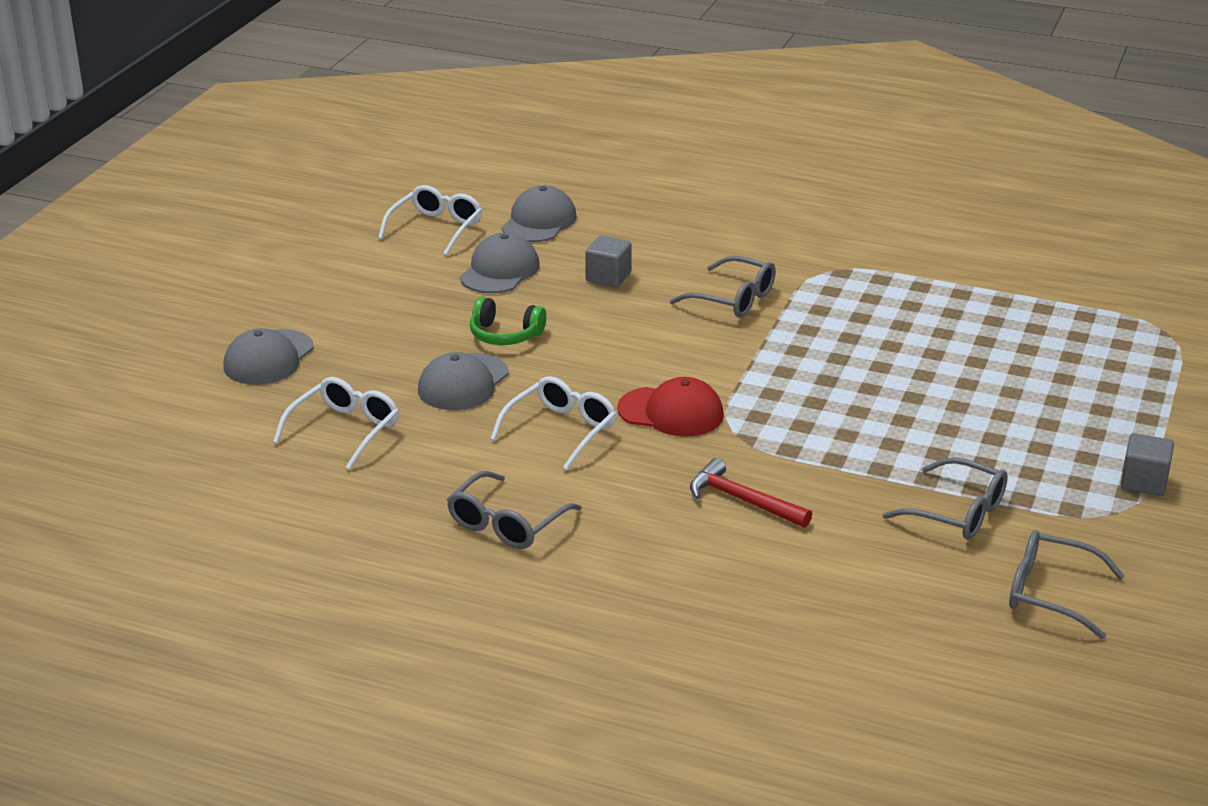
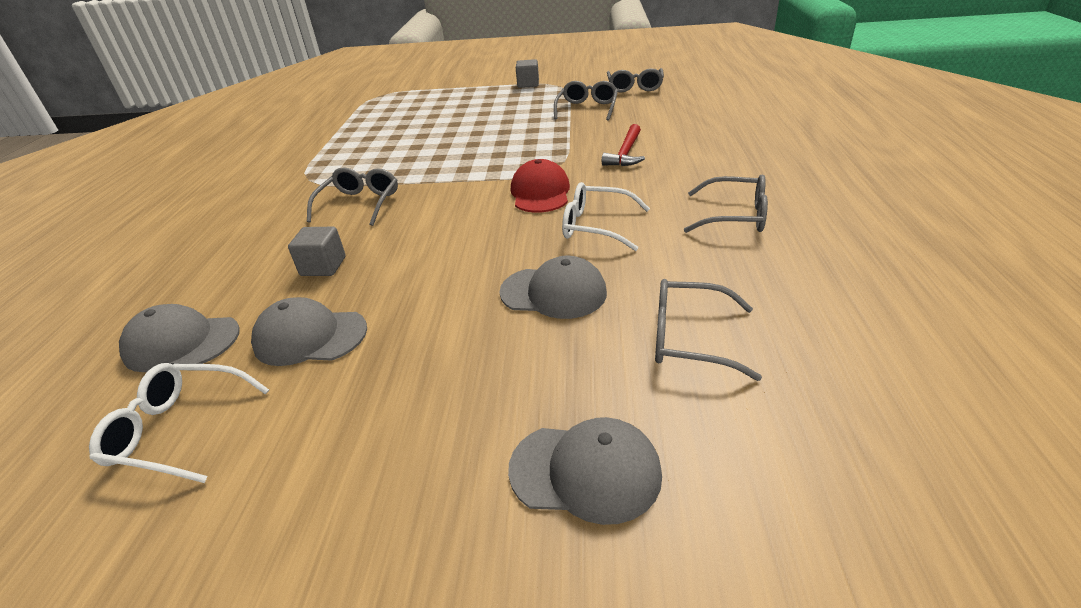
camera: 105 degrees left, 5 degrees up
(345, 430) = (689, 338): white glasses -> grey glasses
(505, 335) = (453, 294): green headphones -> none

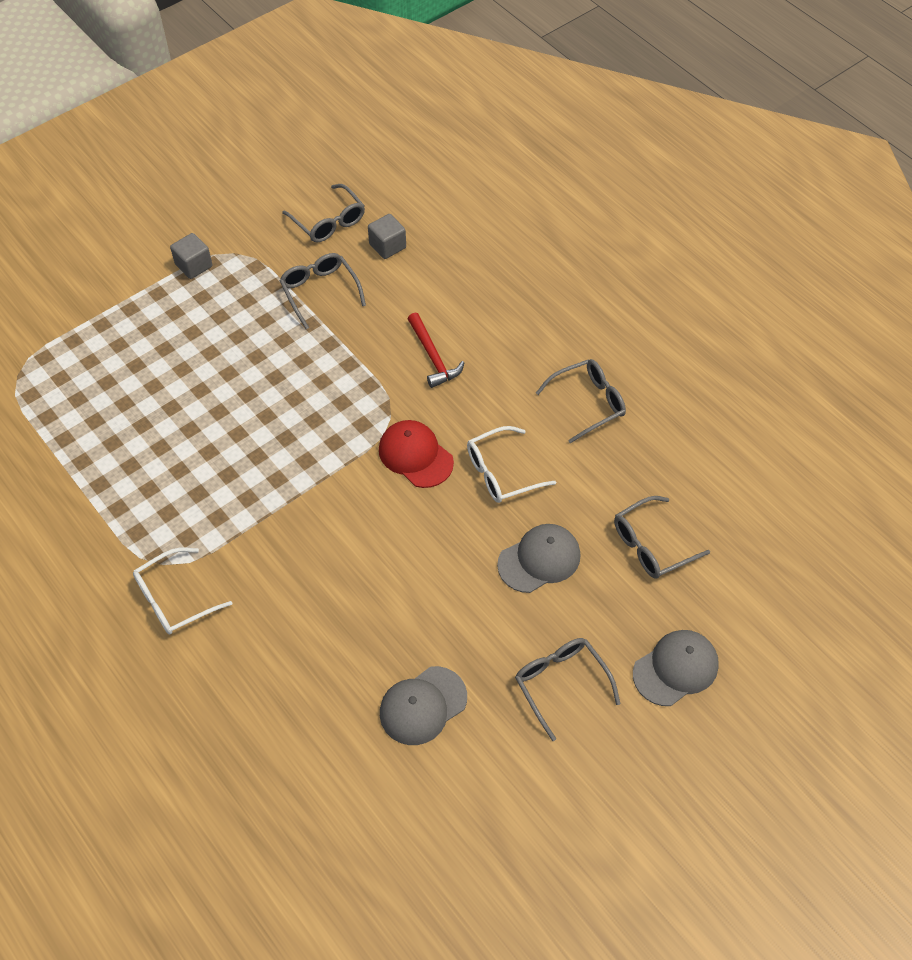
camera: 45 degrees left, 20 degrees up
(179, 429) = (437, 816): white glasses -> white glasses (174, 599)
(182, 342) = (336, 776): grey cap -> none
(323, 266) = (340, 647): grey cube -> grey cube (387, 246)
(359, 204) = (268, 564): grey glasses -> grey glasses (561, 684)

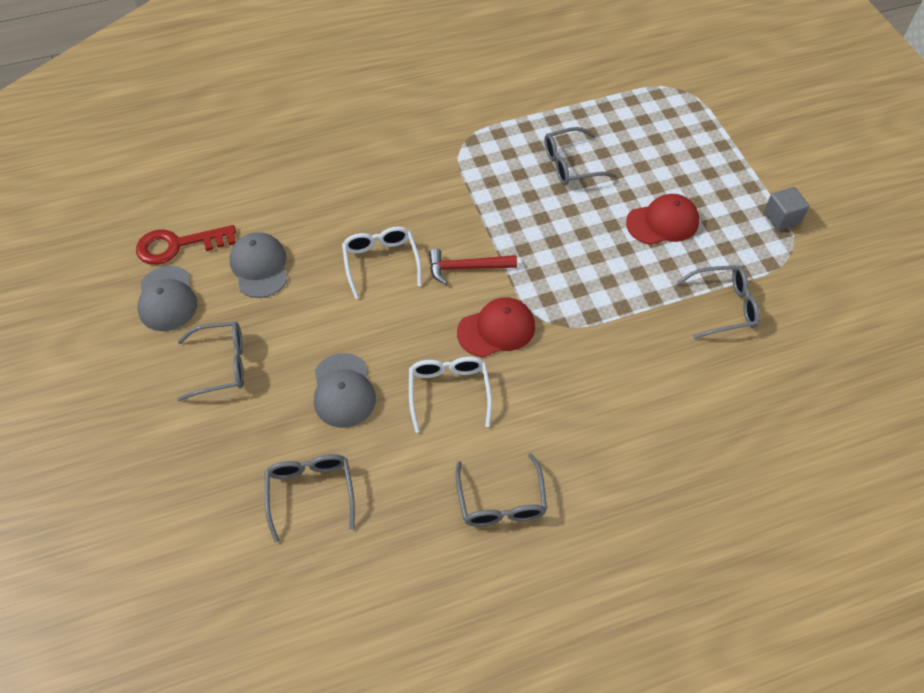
camera: 110 degrees right, 0 degrees up
(174, 599) = (429, 143): white glasses -> white glasses (381, 262)
(230, 354) = (662, 222): none -> red cap
(328, 222) = (823, 338): grey glasses -> grey glasses (570, 164)
(387, 246) = (776, 382): grey cube -> none
(426, 814) = (178, 245): none -> red key
(433, 357) = (610, 378): red hammer -> red hammer (466, 268)
(675, 669) = (182, 459): grey cap -> grey cap (167, 299)

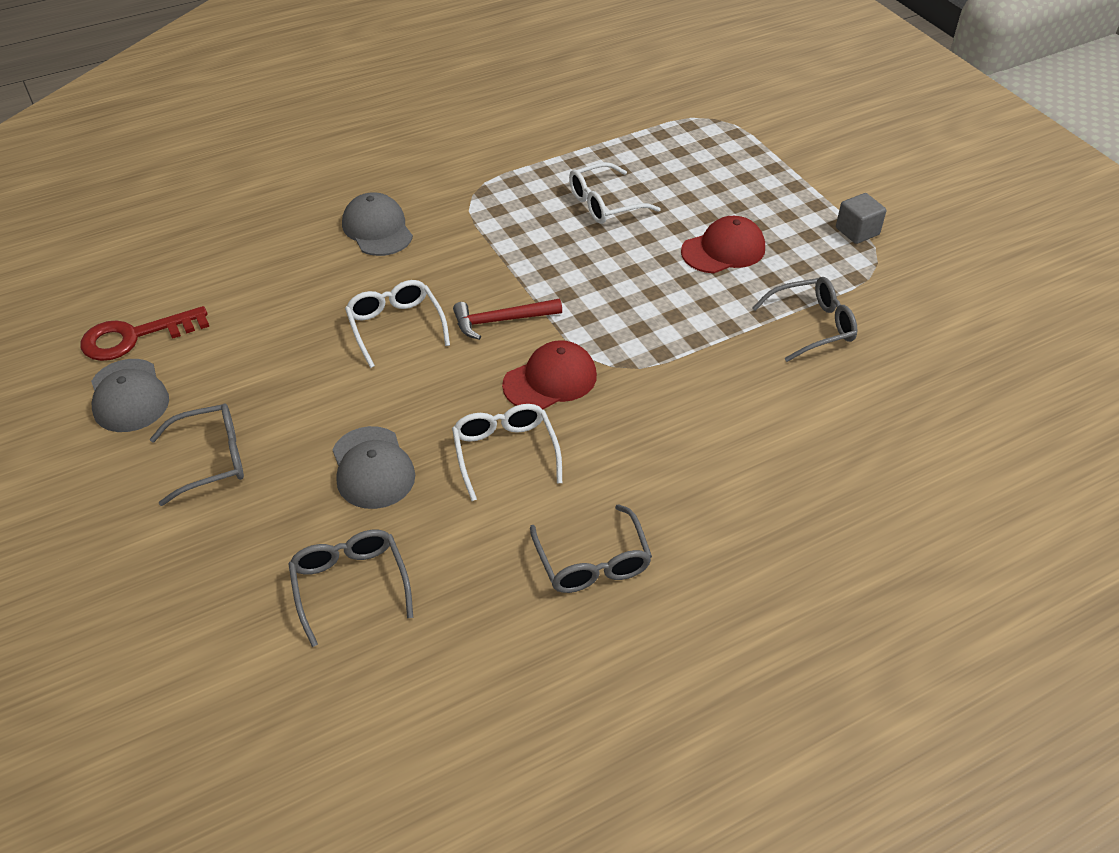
camera: 10 degrees left, 10 degrees down
(260, 267) = (243, 348): grey cap -> grey cap (377, 229)
(570, 164) = (604, 204): grey glasses -> white glasses

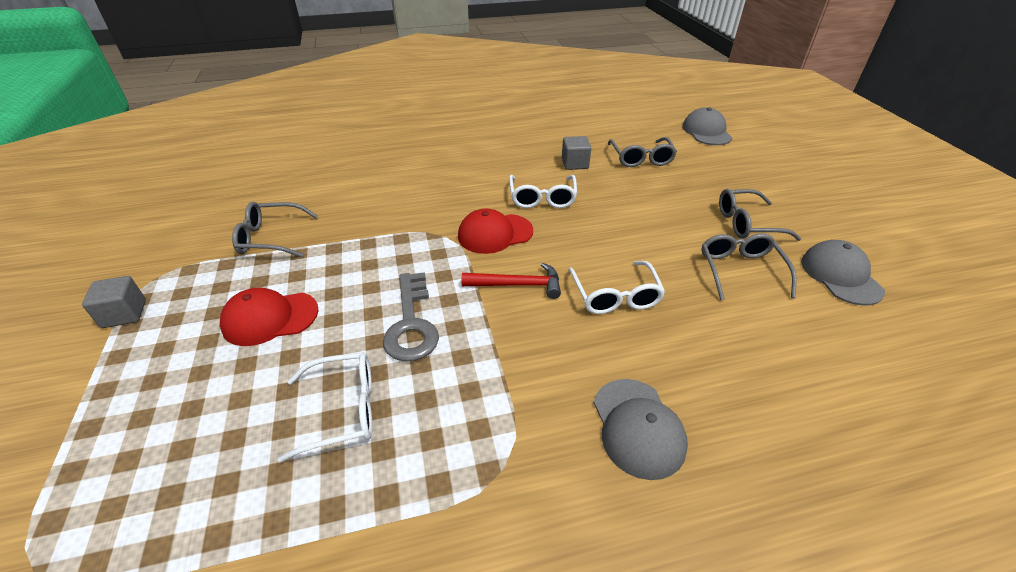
camera: 165 degrees left, 5 degrees down
(134, 337) = (873, 330): red key -> none
(372, 468) = (631, 203): grey cap -> grey cap (706, 131)
(468, 545) = (574, 164): none -> grey cube
(590, 267) = (411, 324): none -> grey key
(592, 562) = (509, 150): grey glasses -> grey glasses (740, 270)

